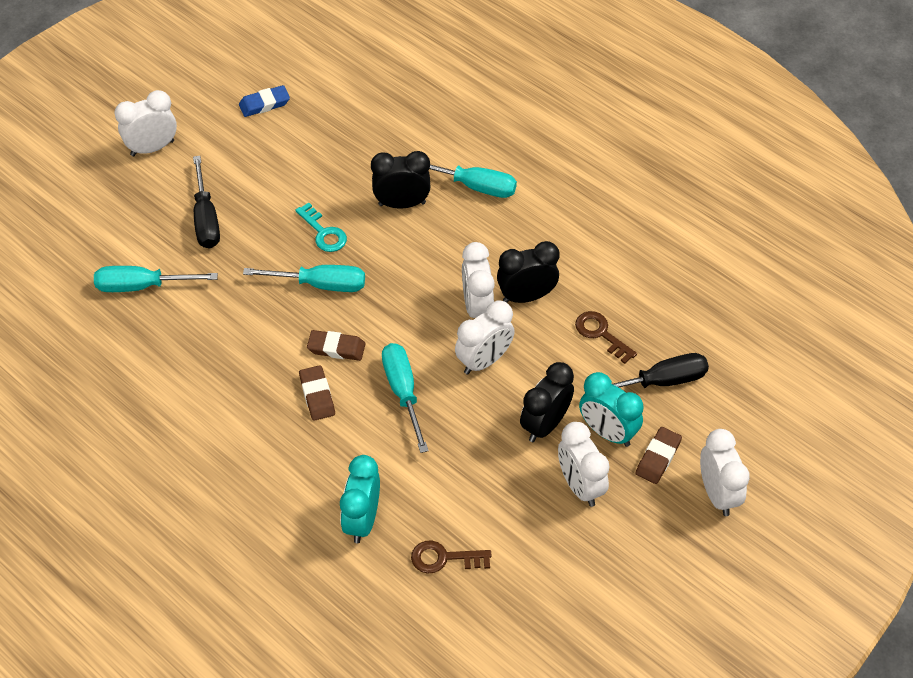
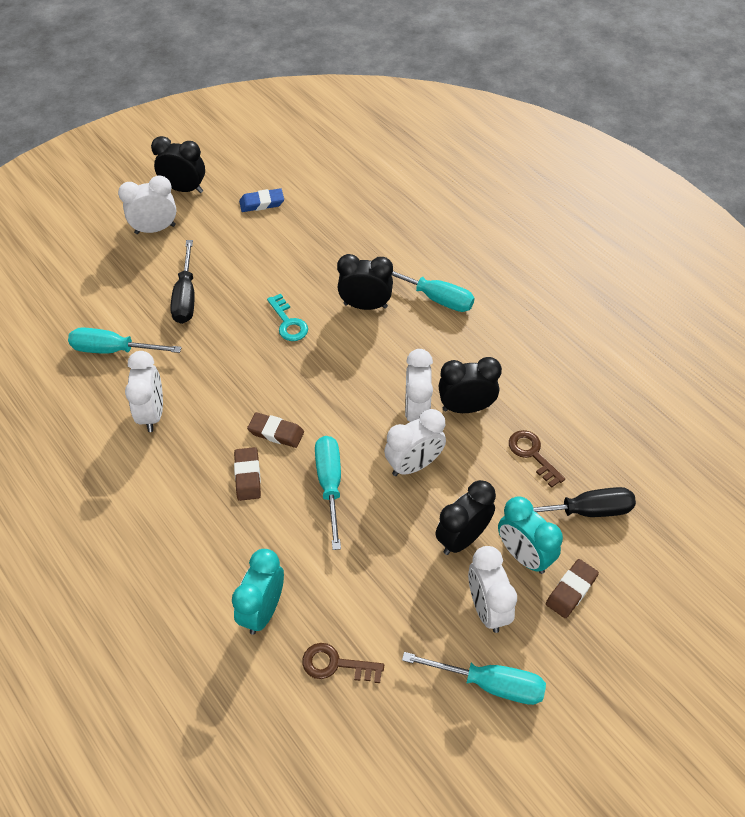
camera: 10 degrees right, 0 degrees up
(173, 98) = (184, 189): none -> black clock
(321, 284) = (275, 370): turquoise screwdriver -> turquoise screwdriver (490, 684)
(717, 494) = (628, 639): white clock -> white clock (152, 413)

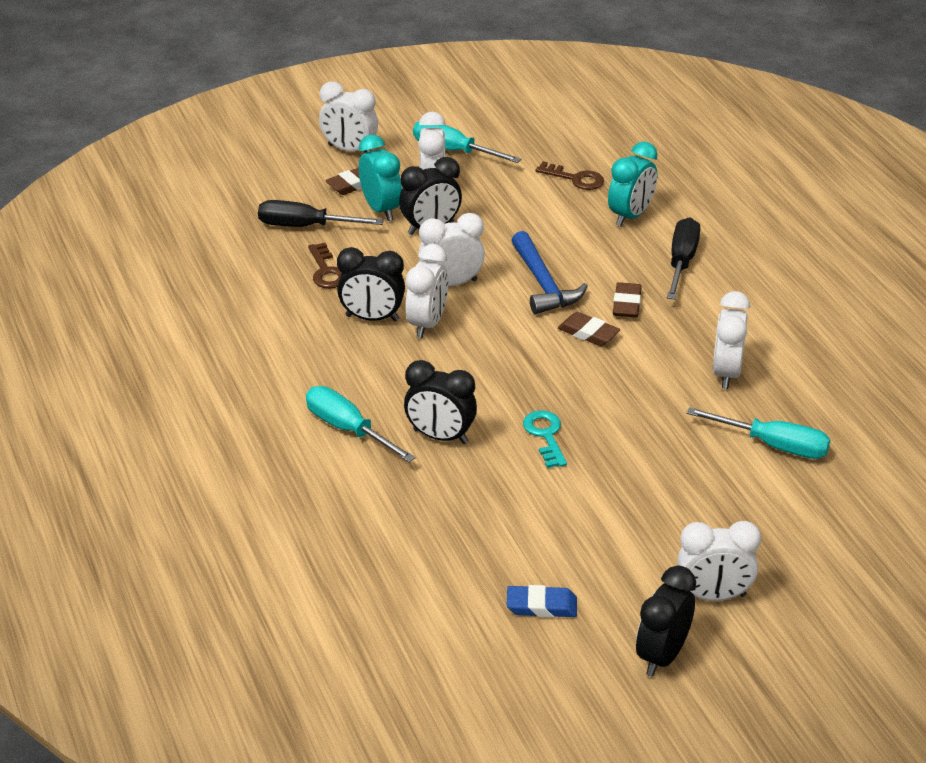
camera: 165 degrees left, 15 degrees down
(184, 189) = (662, 656): black clock -> black clock turned 90 degrees clockwise
(186, 297) = (675, 491): black screwdriver -> black screwdriver (681, 261)
(330, 484) = (543, 284): turquoise screwdriver -> blue hammer
(606, 653) = (349, 150): none -> white clock

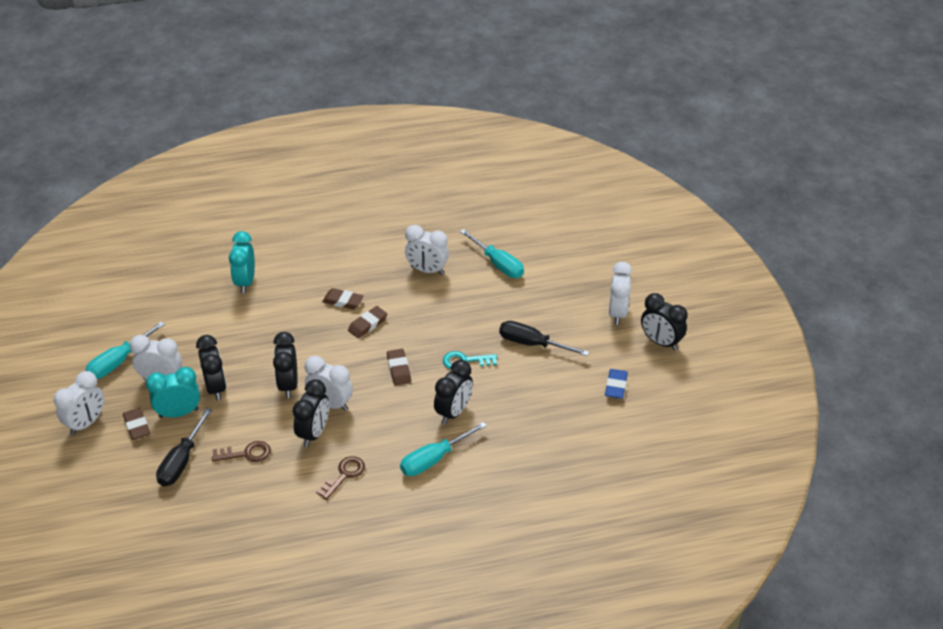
camera: 80 degrees left, 5 degrees up
(451, 283) = (288, 385): white clock -> black clock
(509, 374) = (399, 369): none -> brown eraser
(543, 284) = (306, 338): blue hammer -> none
(575, 178) = (187, 302): brown key -> brown key (344, 475)
(631, 216) = (245, 282): turquoise clock -> turquoise clock turned 135 degrees counterclockwise
(681, 261) = (306, 268): black screwdriver -> black screwdriver (532, 344)
(774, 445) = (498, 264): turquoise screwdriver -> turquoise screwdriver turned 105 degrees clockwise

